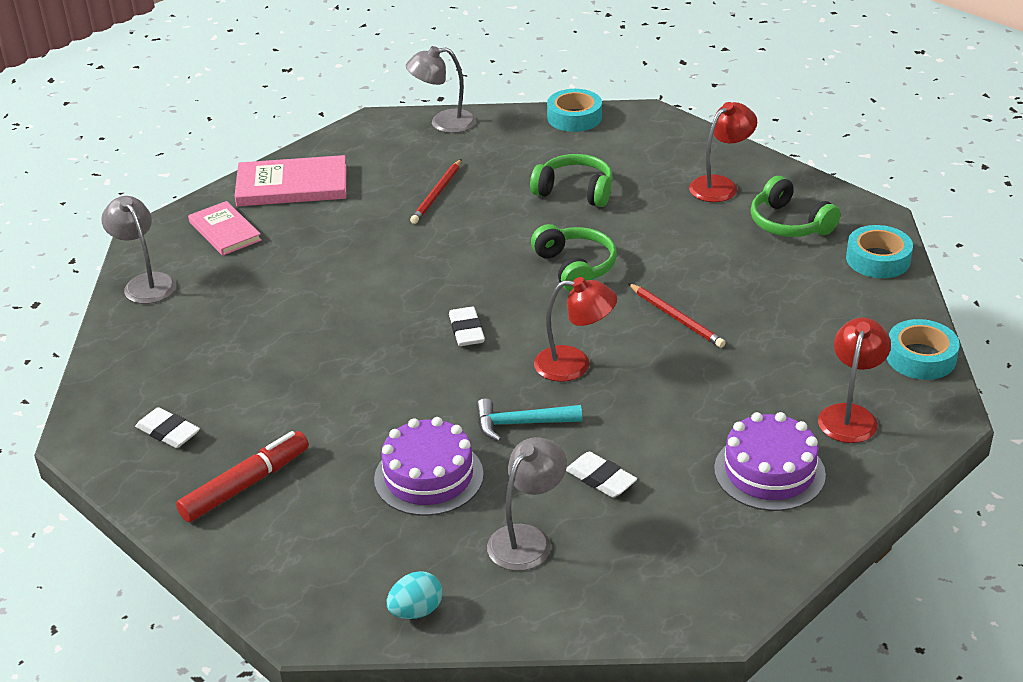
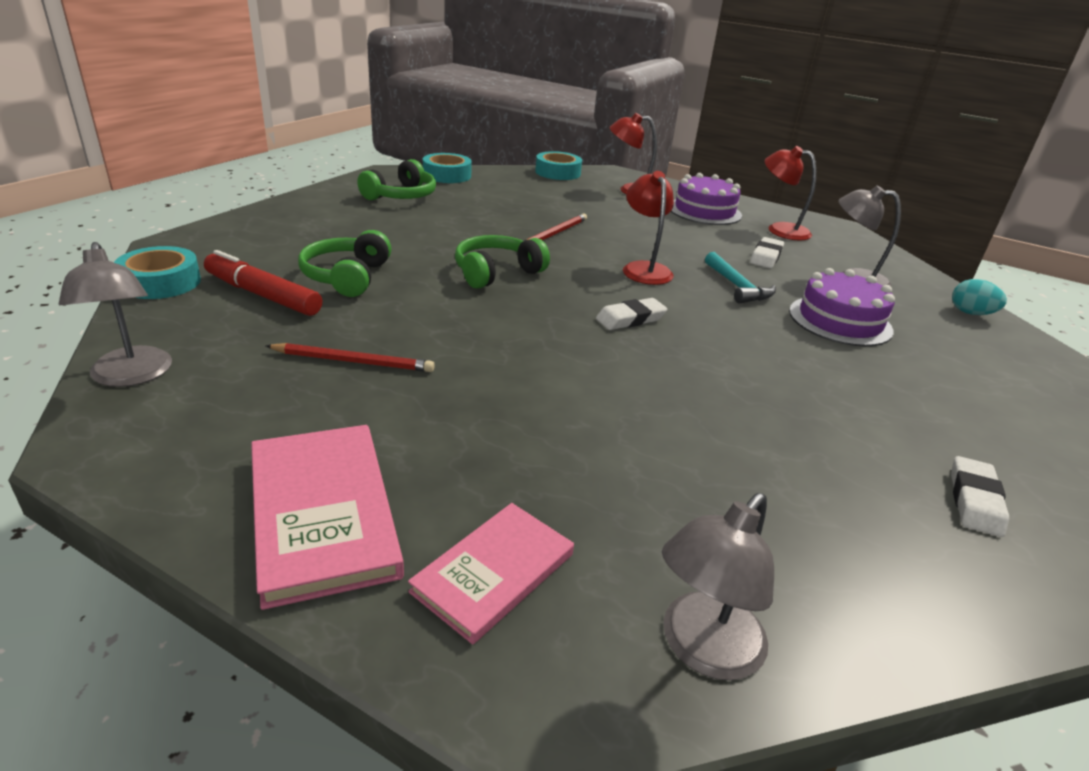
camera: 110 degrees left, 5 degrees down
(245, 485) = (969, 418): red marker -> red marker (262, 295)
(720, 185) = (337, 216): red lamp -> red lamp (780, 230)

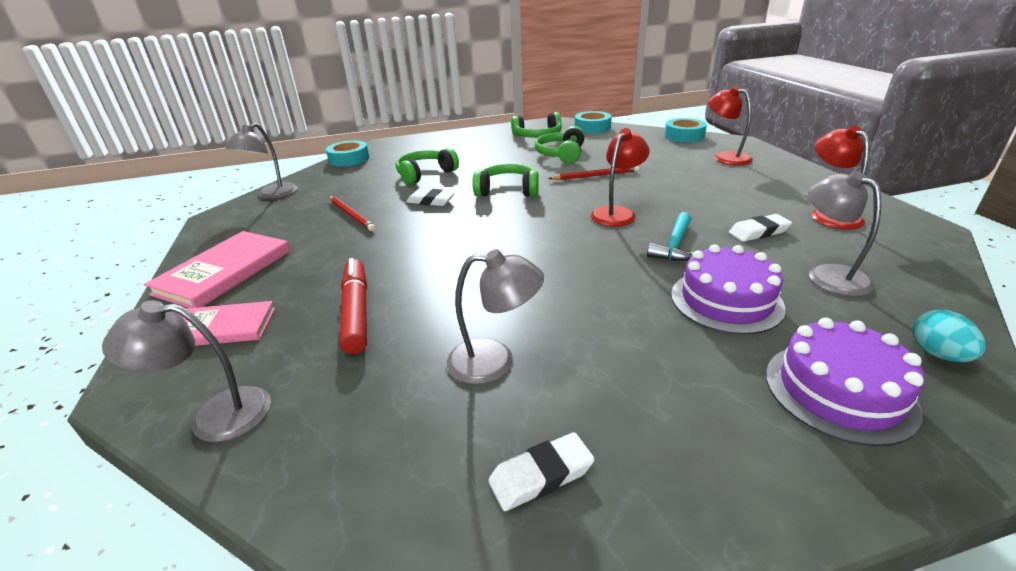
camera: 50 degrees right, 0 degrees up
(262, 295) = (374, 174): red marker -> red marker (356, 312)
(474, 215) = (561, 154): none -> green headphones
(630, 319) = (537, 241): white eraser -> white eraser (431, 201)
(704, 211) = (770, 184): purple cake -> purple cake (839, 391)
(805, 442) = (495, 361): none -> grey lamp

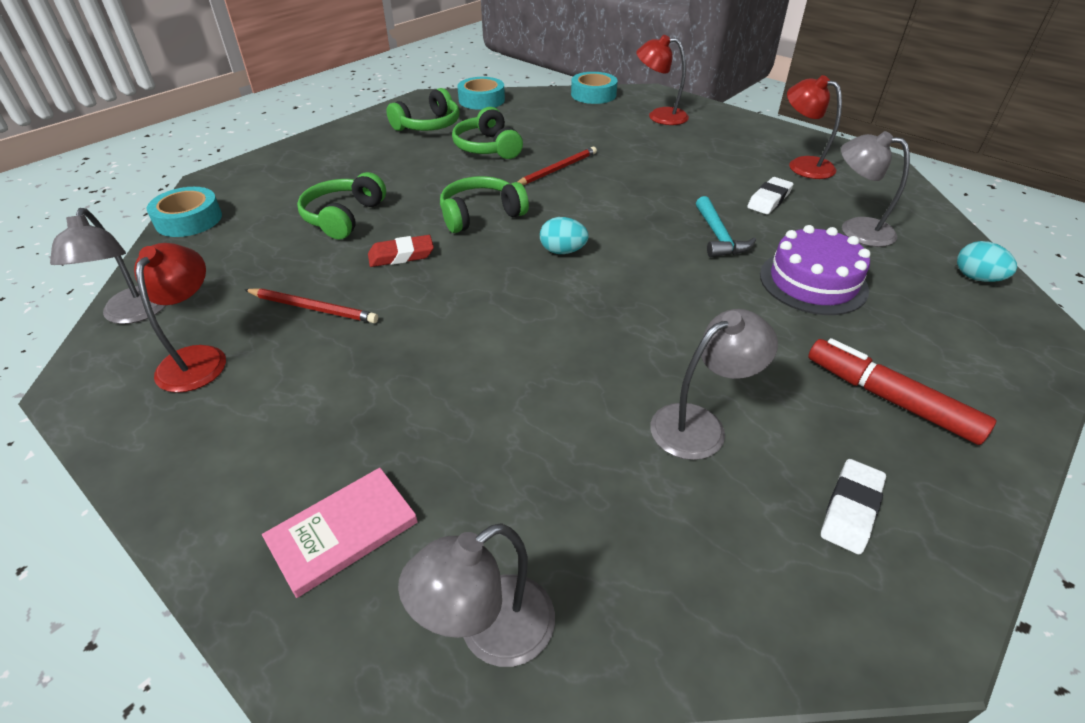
camera: 35 degrees left, 10 degrees up
(224, 272) = (229, 459): pink book -> none
(356, 312) = (493, 435): red marker -> red marker (889, 399)
(431, 201) = (401, 255): white eraser -> red eraser
(535, 224) = (563, 251): none -> turquoise egg
(617, 213) = (629, 213): red lamp -> red lamp (197, 358)
(839, 391) = (953, 335): purple cake -> none

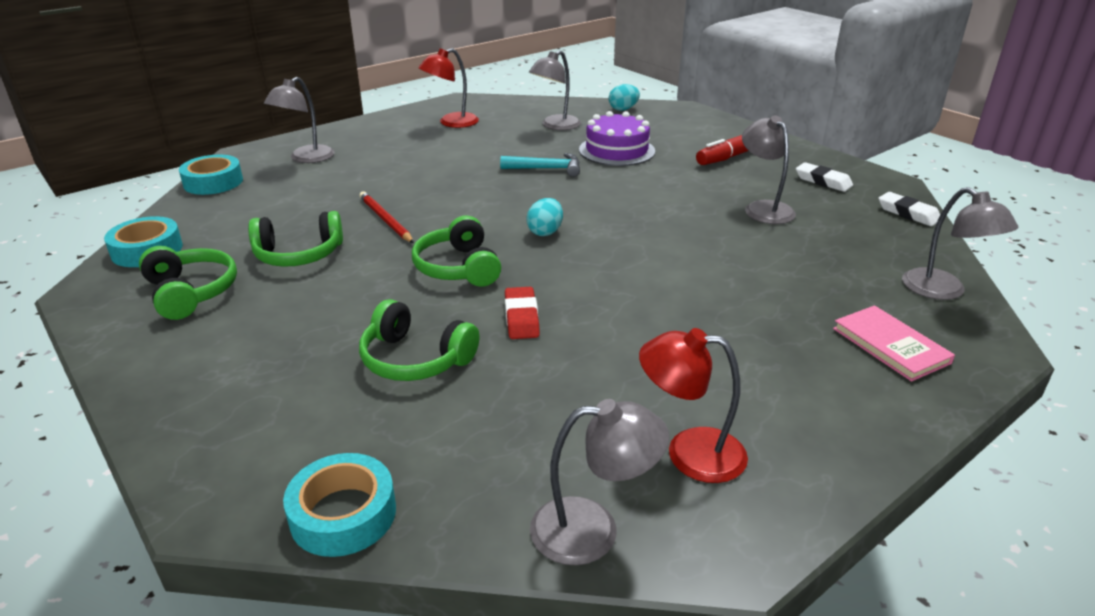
camera: 80 degrees left, 10 degrees down
(313, 308) = (608, 374): red pencil -> none
(659, 116) = (306, 158): red lamp -> grey lamp
(769, 200) = (500, 143): white eraser -> white eraser (908, 213)

